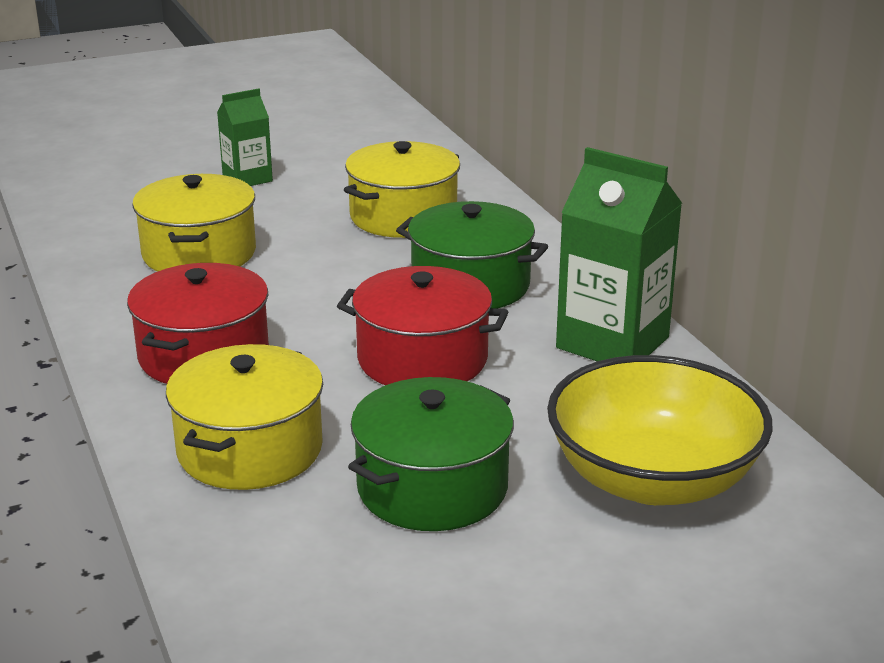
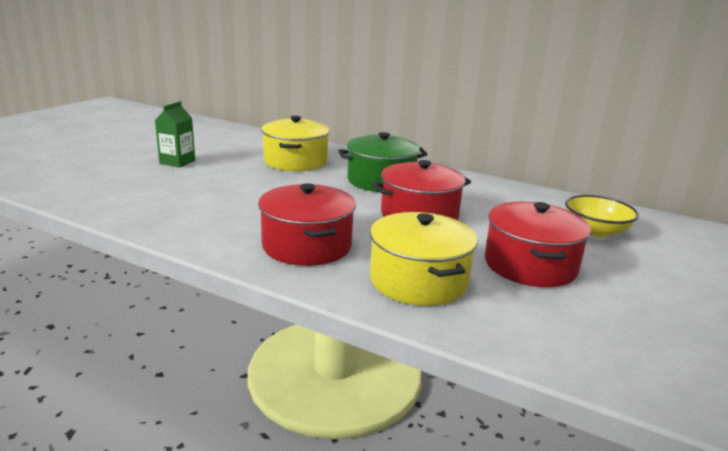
camera: 40 degrees left, 5 degrees down
(199, 253) = (211, 200): yellow pot -> none
(432, 487) = (530, 265): green pot -> red pot
(612, 343) = (480, 187): green carton -> none
(652, 479) = (595, 231): yellow bowl -> yellow bowl, size x0.59

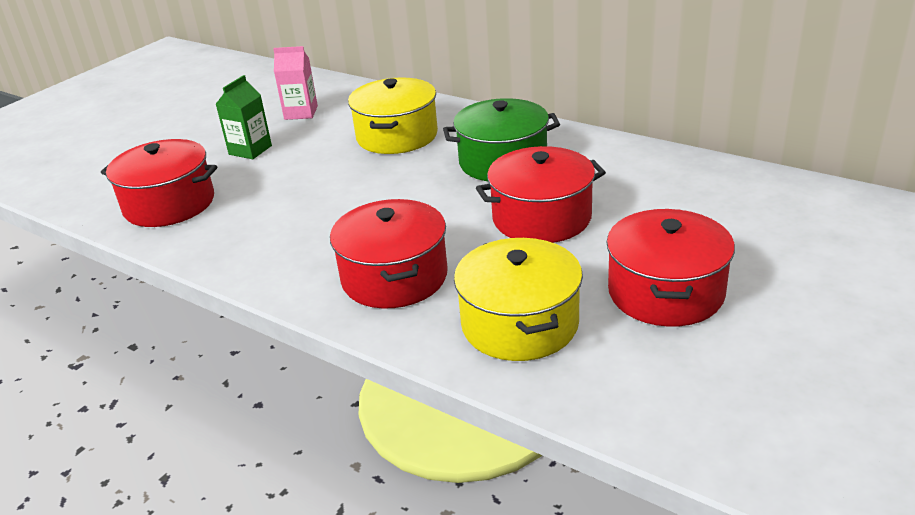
camera: 10 degrees right, 10 degrees up
(108, 190) = (169, 204): none -> red pot
(217, 144) = (301, 113): none -> pink carton
(595, 231) = (772, 229): yellow bowl -> none

